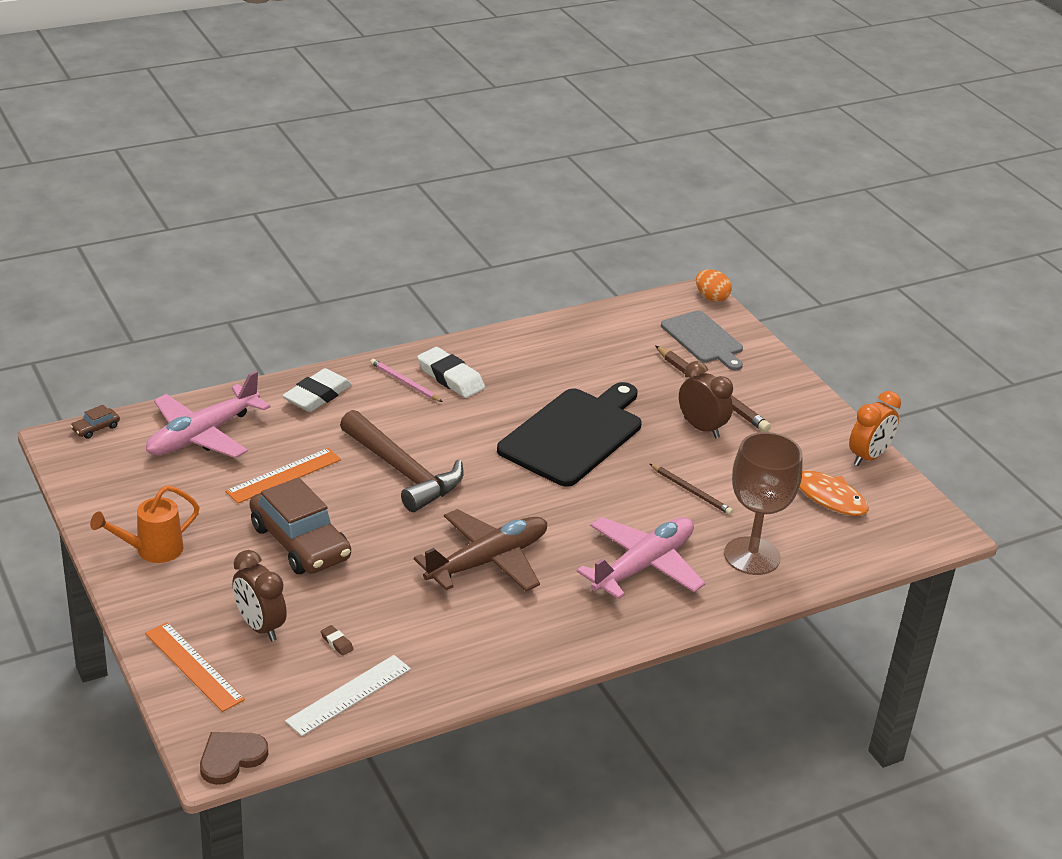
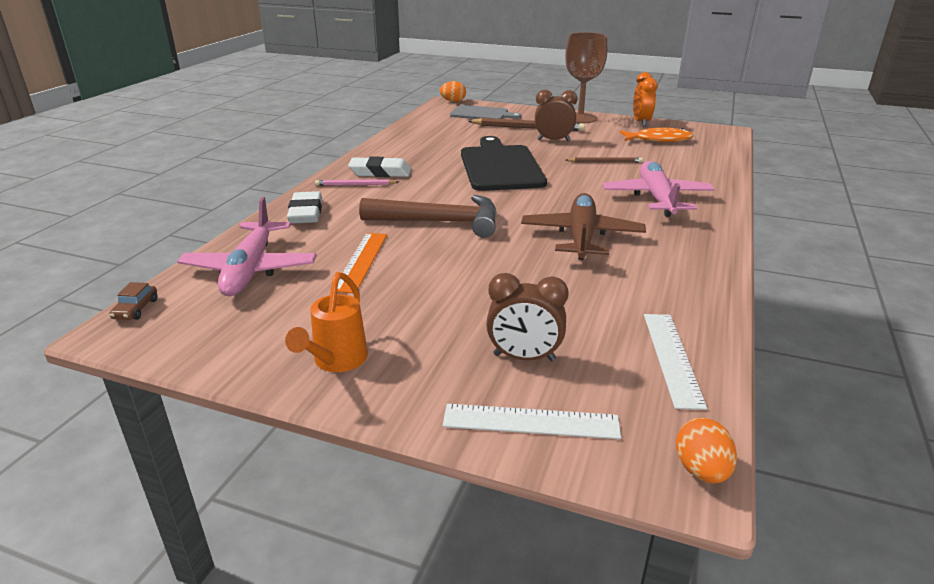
camera: 40 degrees left, 5 degrees down
(194, 666) = (531, 421): orange ruler -> white ruler
(231, 758) = (701, 470): brown heart -> orange egg
(300, 542) = (448, 290): brown car -> none
(337, 642) = (595, 332): brown eraser -> none
(752, 556) = (687, 172): brown goblet -> brown goblet (580, 118)

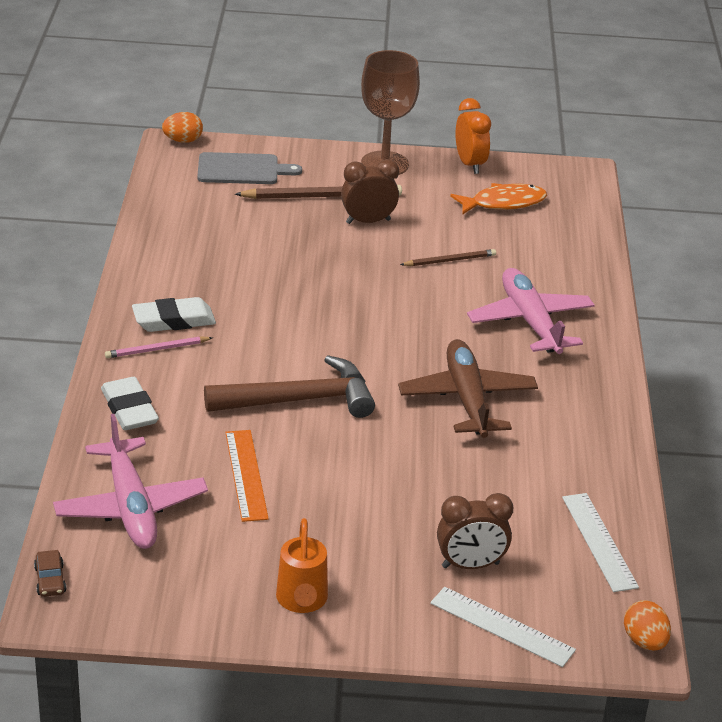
camera: 20 degrees left, 5 degrees up
(500, 166) = (323, 287): black cutting board -> none
(531, 421) = (502, 626): white ruler -> white ruler turned 45 degrees clockwise

